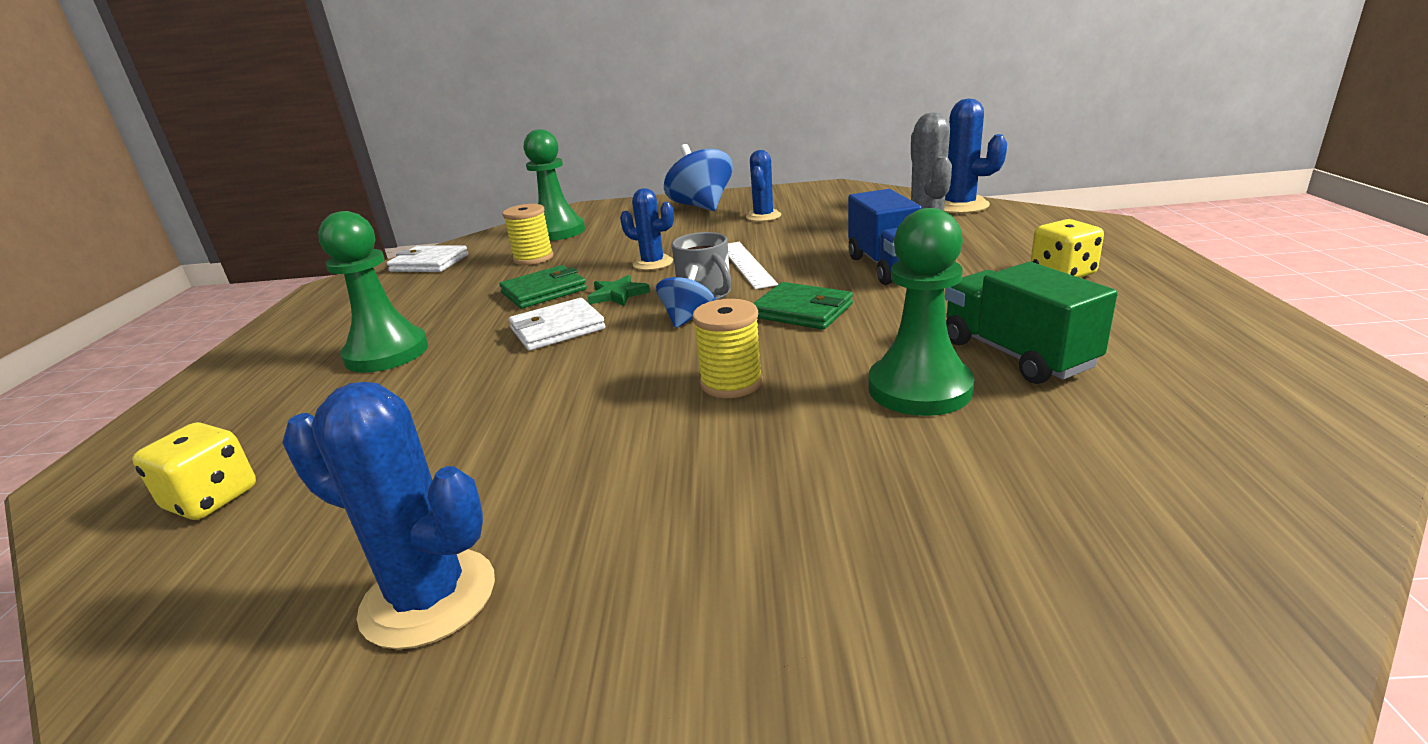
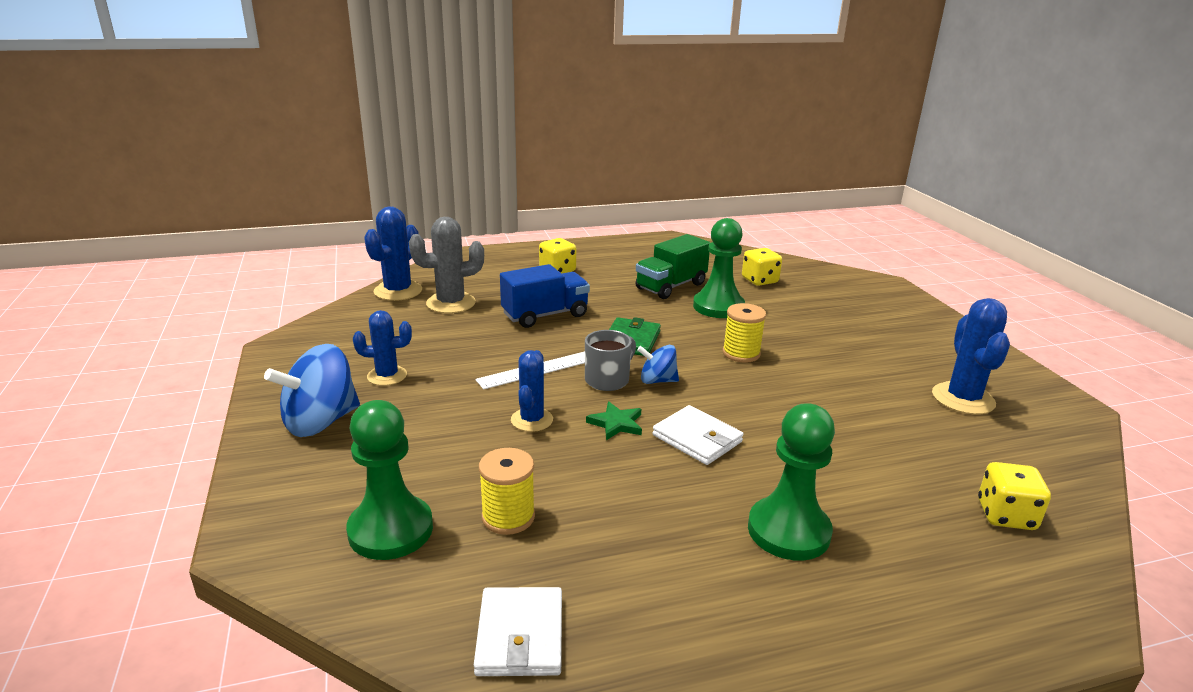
camera: 110 degrees left, 0 degrees up
(544, 291) = (615, 473): green wallet -> none
(1088, 465) = (759, 280): none -> yellow dice

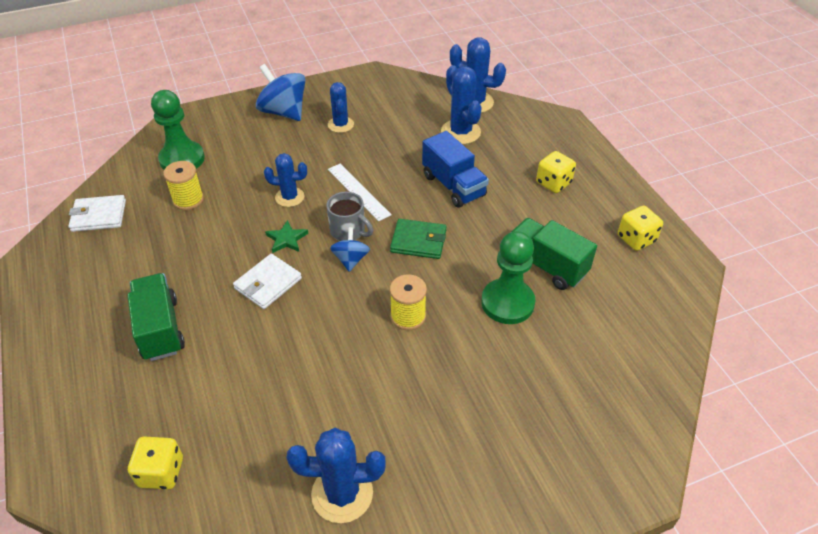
camera: 85 degrees right, 20 degrees up
(451, 303) = (460, 132): grey cactus -> blue cactus
(759, 280) = (593, 343): yellow dice -> yellow dice (636, 239)
(788, 531) = (160, 329): green pawn -> green truck

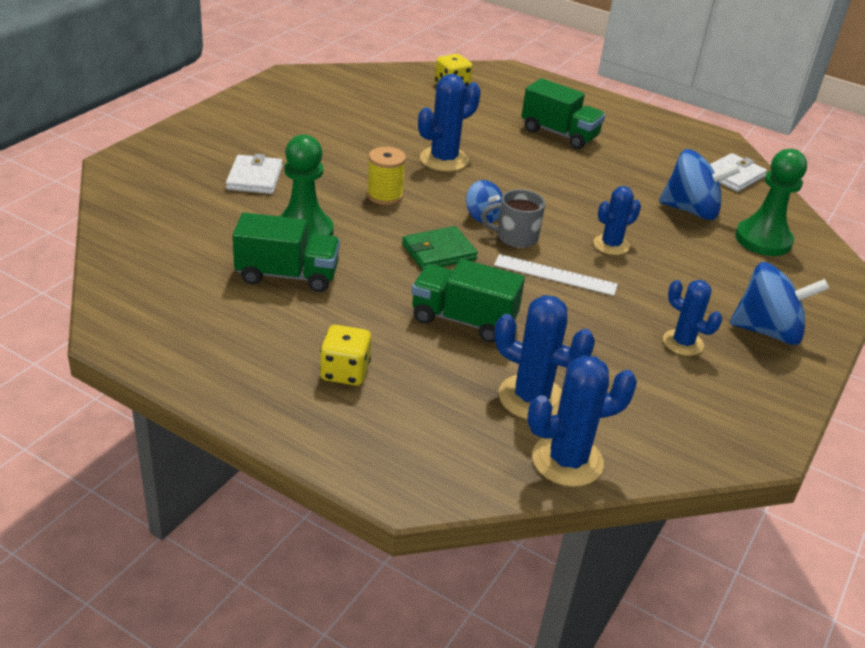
camera: 140 degrees right, 10 degrees down
(188, 200) = (691, 210): yellow spool -> blue spinning top
(268, 283) = (526, 179): white wallet -> white wallet (254, 178)
(286, 239) = (559, 212): green star -> none
(342, 494) = (331, 107): blue cactus -> blue cactus (444, 159)
(453, 186) = (463, 320): blue truck -> green truck
(636, 239) = (196, 339): yellow dice -> none

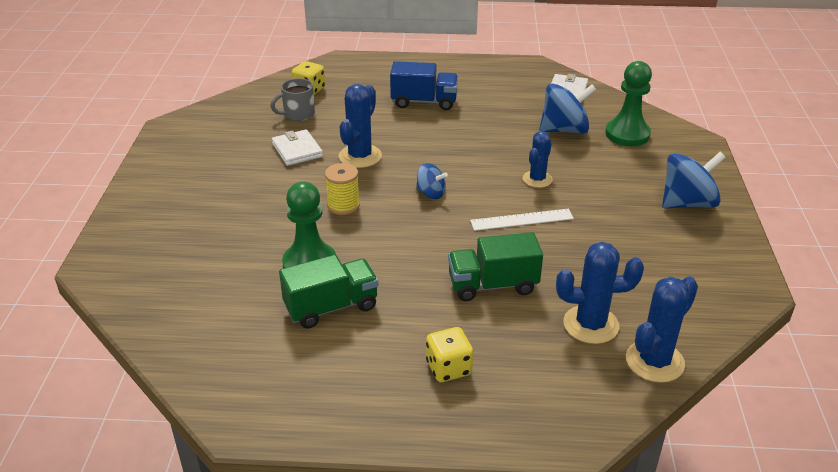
camera: 25 degrees left, 0 degrees up
(254, 178) = (226, 232): white wallet -> white wallet (297, 150)
(439, 252) = (426, 236): green wallet -> none
(515, 237) = (468, 200): grey mug -> grey mug (298, 114)
(559, 134) = (424, 102): green truck -> blue truck
(683, 343) = (646, 236): blue cactus -> none

